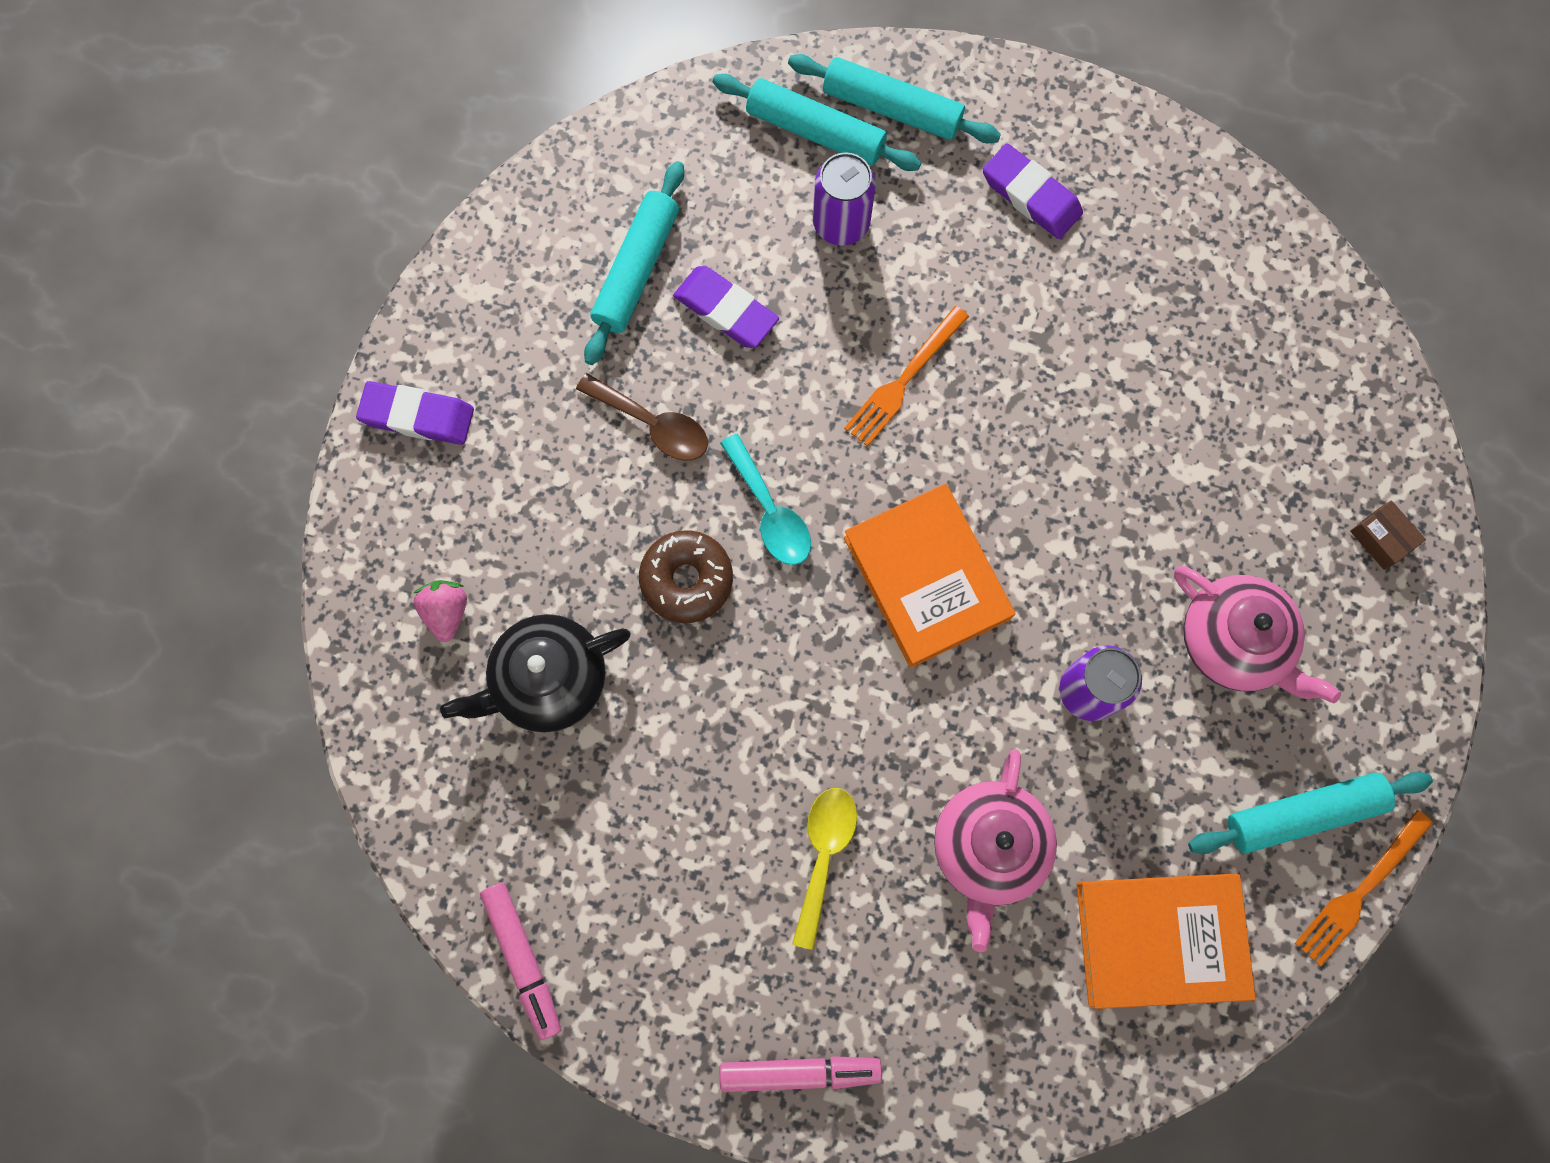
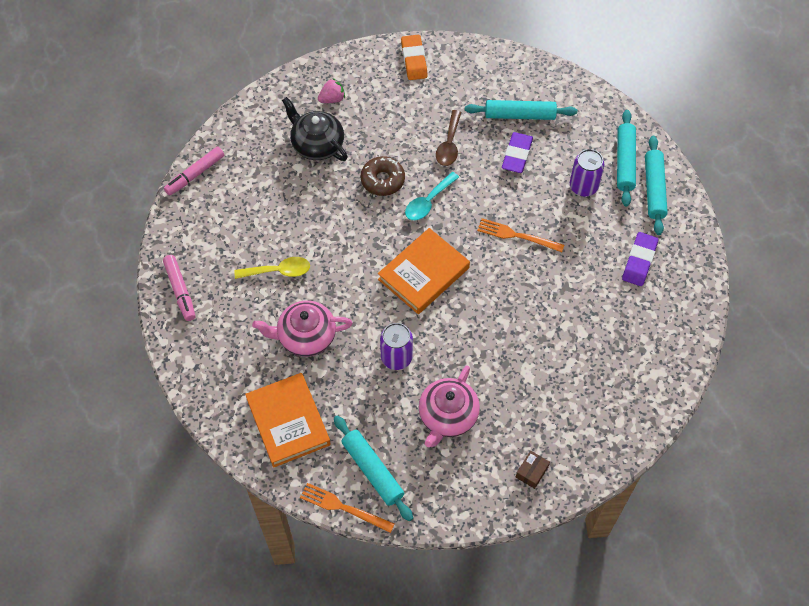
camera: 70 degrees right, 15 degrees down
(417, 416) = (414, 60): purple eraser -> orange eraser

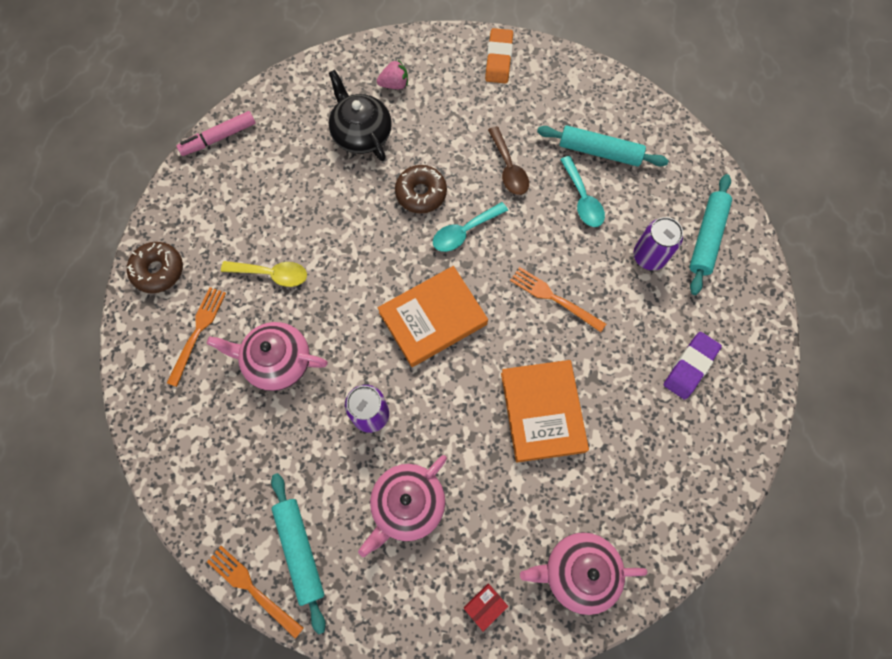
camera: 15 degrees right, 10 degrees up
(180, 291) = (158, 270): pink marker -> brown donut
(231, 330) = (198, 332): none -> orange fork
(288, 422) = (224, 462): orange book -> orange book (542, 412)
(449, 144) = (508, 168): brown spoon -> brown spoon turned 45 degrees counterclockwise
(517, 155) = (582, 199): purple eraser -> turquoise spoon
(531, 472) = (485, 606): brown box -> red box
(596, 429) = (578, 572): none -> pink teapot
(654, 189) = (732, 280): turquoise rolling pin -> none

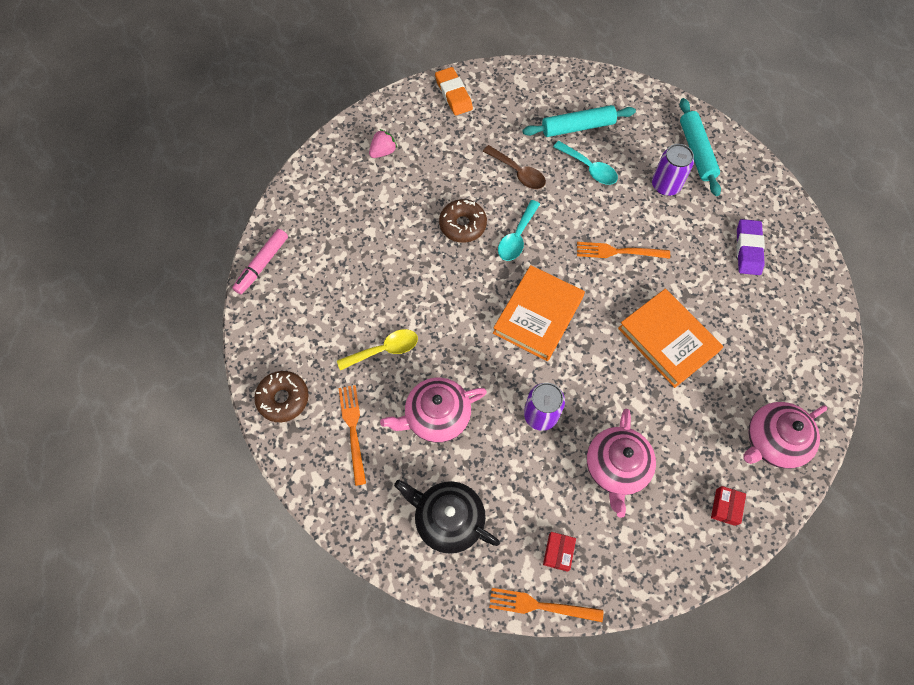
camera: 30 degrees left, 5 degrees down
(300, 550) = (558, 552): turquoise rolling pin -> red box
(361, 133) = (382, 202): black teapot -> black teapot (448, 519)

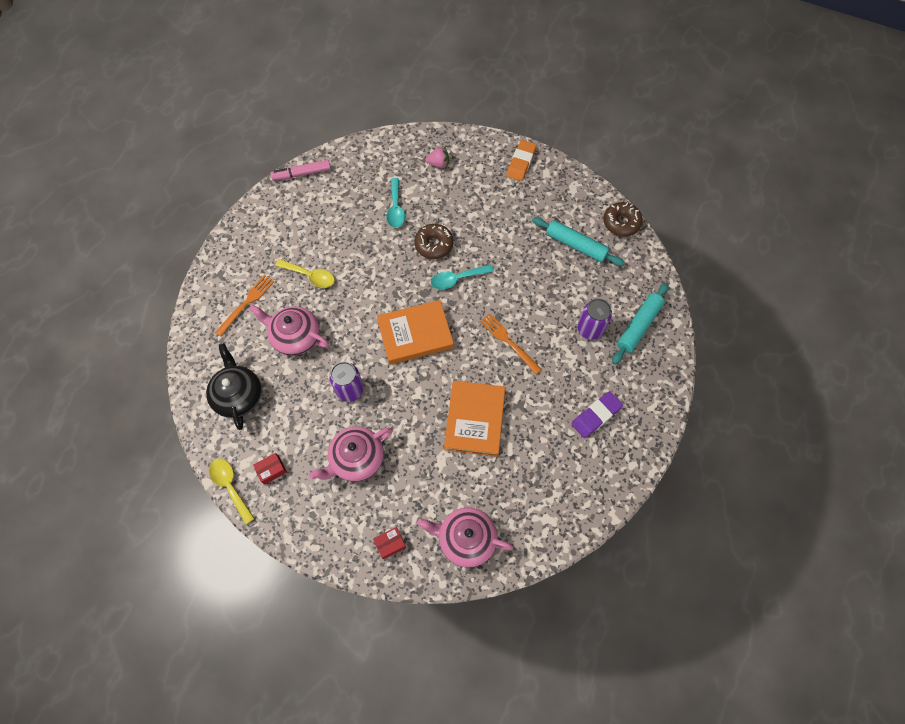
camera: 45 degrees right, 0 degrees up
(283, 399) = (232, 255): brown donut -> brown donut (621, 223)
(518, 172) = (504, 242): brown spoon -> none
(540, 605) = (230, 486): orange fork -> yellow spoon
(589, 168) = (552, 276): turquoise spoon -> turquoise spoon (396, 208)

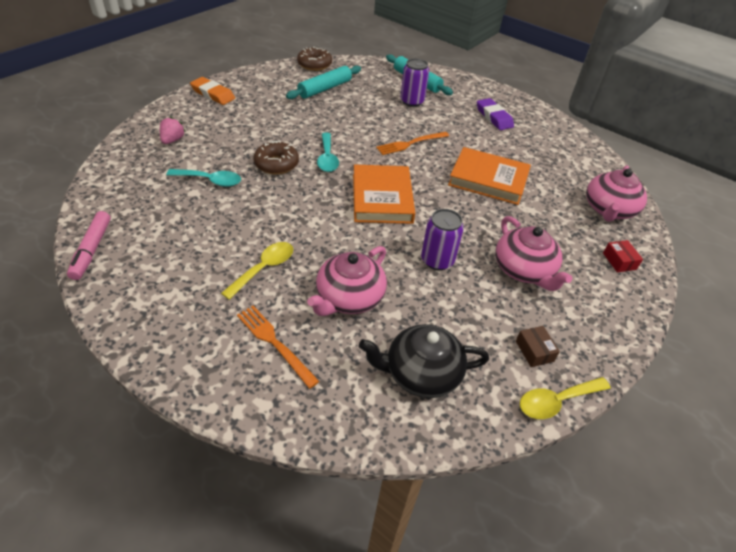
camera: 80 degrees left, 20 degrees down
(271, 470) = (534, 351): red box -> brown box

